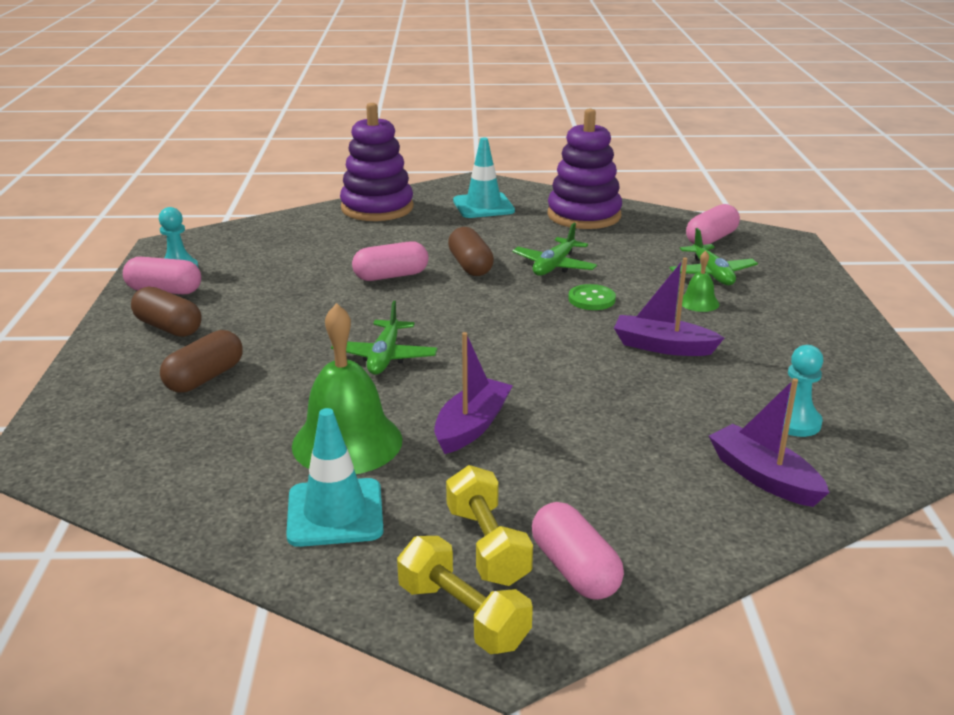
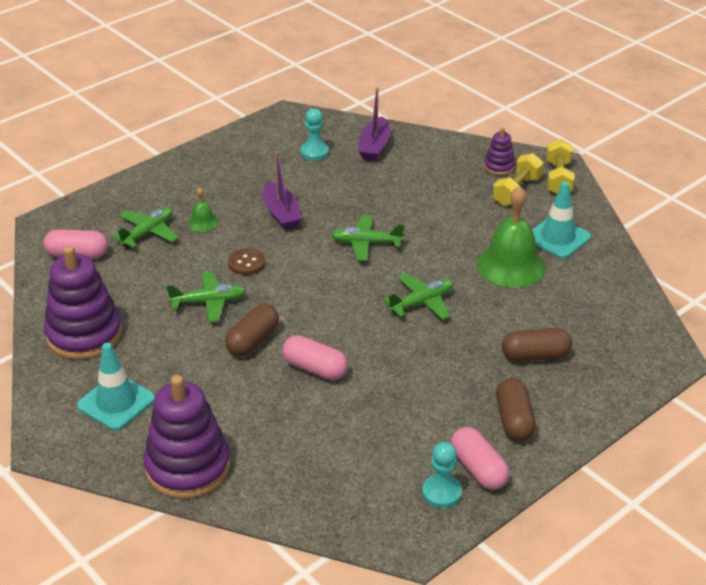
camera: 130 degrees left, 10 degrees up
(471, 426) = (444, 236): purple boat -> none
(533, 371) = (366, 243): none -> green plane
(575, 569) = (499, 166): pink capsule -> purple stacking toy
(591, 299) = (247, 263): green button -> brown button

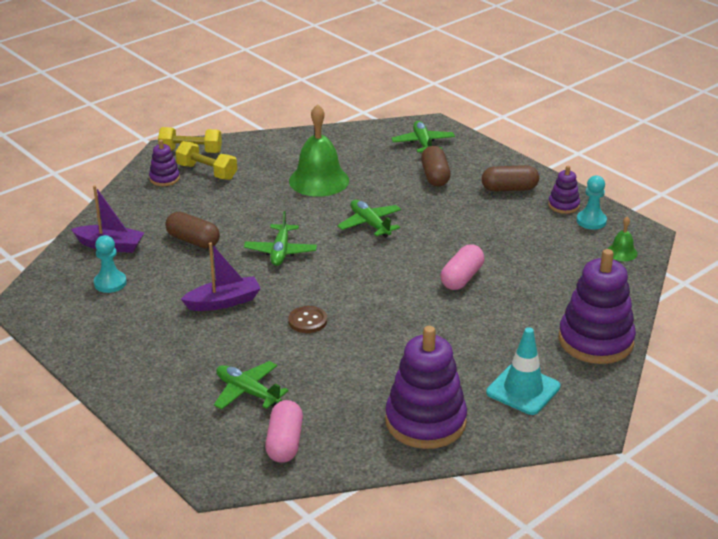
camera: 90 degrees left, 5 degrees down
(203, 222) = (232, 354): green bell -> green bell (622, 252)
(208, 302) = (371, 342): green plane -> green plane (423, 144)
(252, 341) = (427, 313): brown capsule -> brown capsule (193, 241)
(478, 469) = (563, 205): pink capsule -> purple stacking toy
(558, 238) = (281, 157): turquoise traffic cone -> none

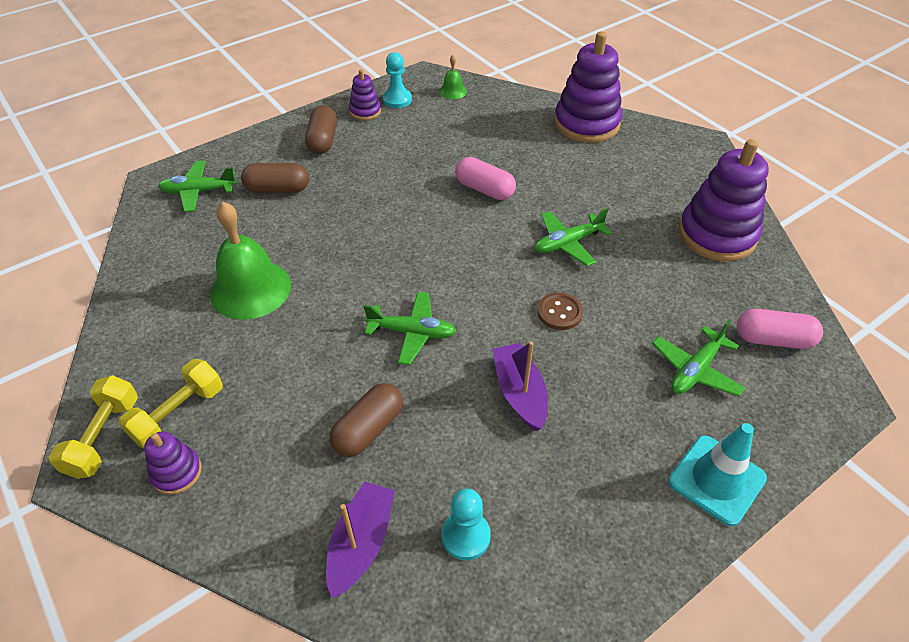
camera: 85 degrees left, 15 degrees up
(370, 224) = (367, 249): green plane -> green plane (568, 243)
(523, 390) = (660, 171): turquoise traffic cone -> turquoise traffic cone (716, 479)

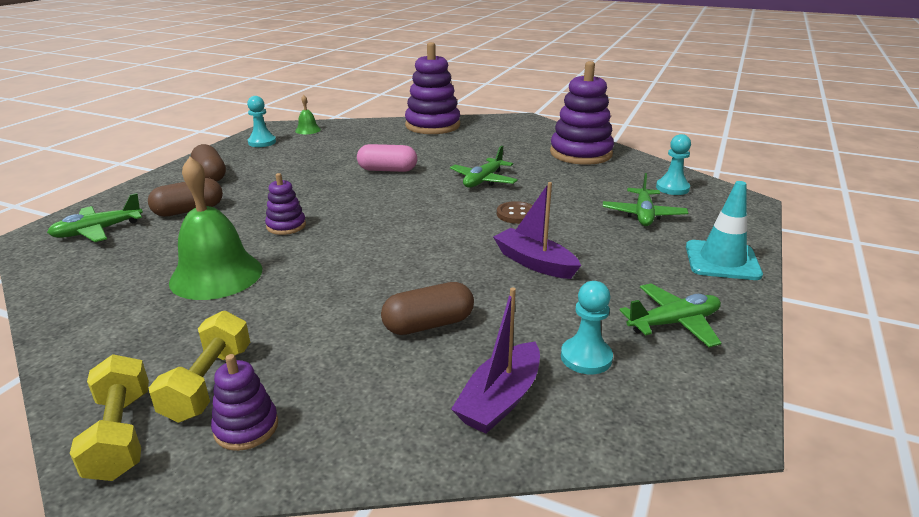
camera: 30 degrees left, 20 degrees down
(361, 543) = (500, 399): purple boat -> purple boat turned 135 degrees counterclockwise
(365, 111) = (237, 153): purple stacking toy -> purple stacking toy (286, 226)
(368, 429) = (428, 324): brown capsule -> brown capsule turned 60 degrees clockwise
(412, 332) = (407, 257): green plane -> green plane (674, 323)
(773, 339) = (672, 188): pink capsule -> turquoise pawn

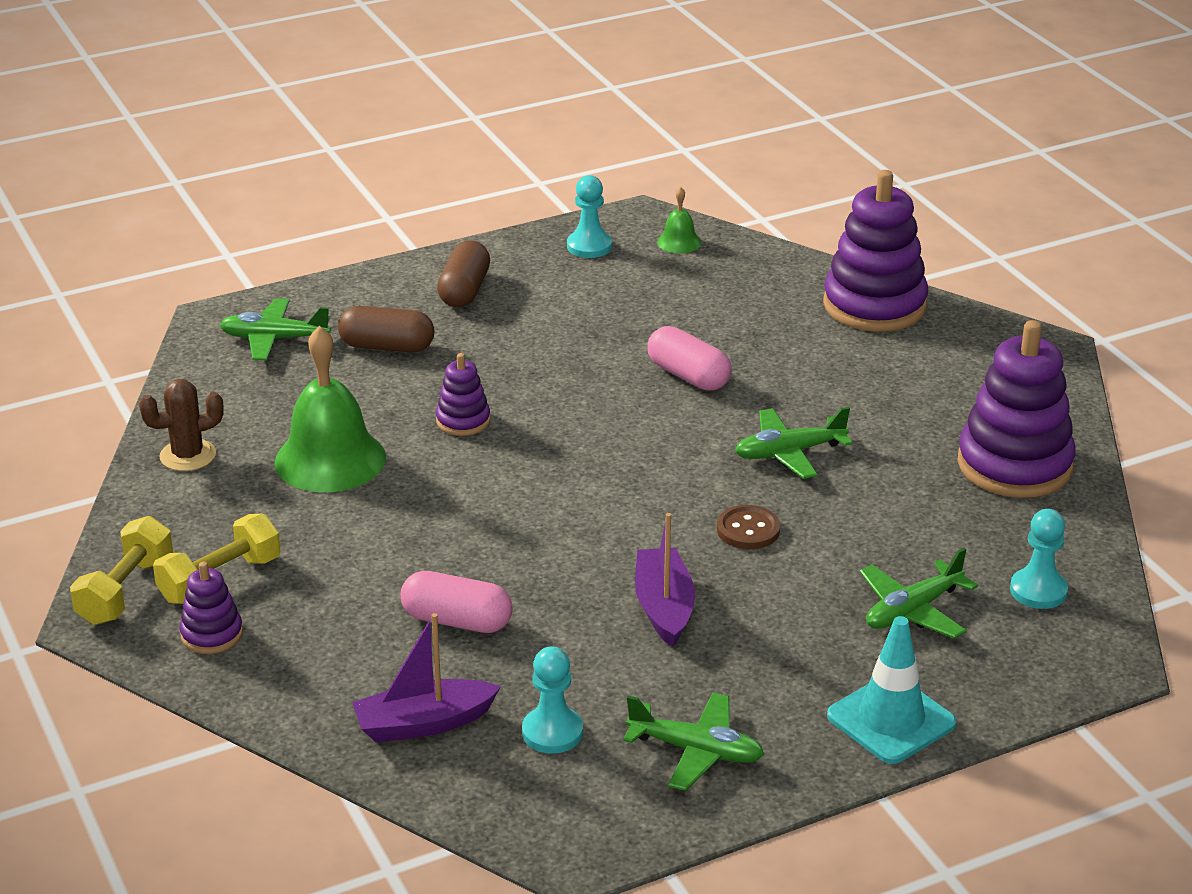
camera: 40 degrees right, 5 degrees up
(90, 315) = (188, 455): none -> brown cactus
(428, 324) = (457, 621): brown capsule -> pink capsule

